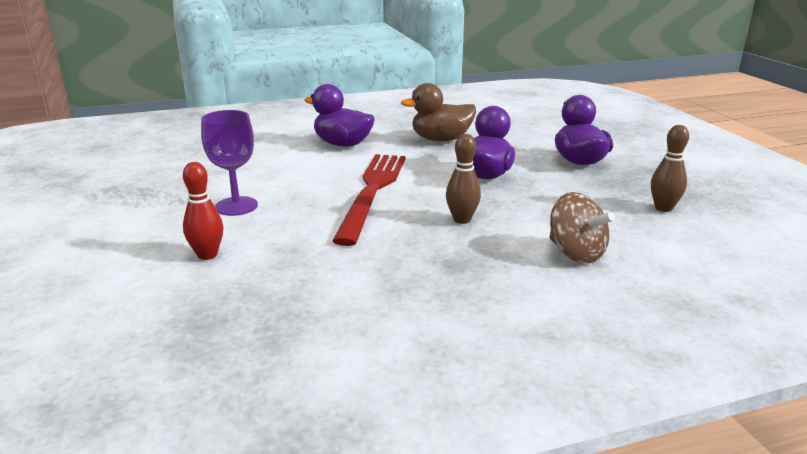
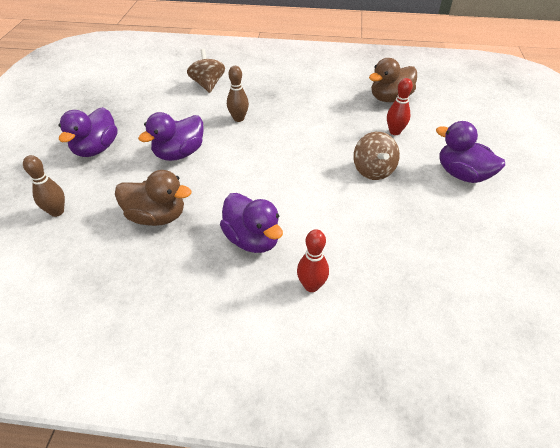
camera: 155 degrees left, 20 degrees up
(109, 225) = (462, 174): none -> purple duck
(219, 311) = (390, 98): none -> brown duck
(236, 206) = (373, 170): purple goblet -> brown spinning top
(276, 136) = (311, 286): none -> red bowling pin
(372, 192) = (272, 158): red fork -> none
(663, 208) = (122, 96): brown bowling pin -> brown bowling pin (57, 212)

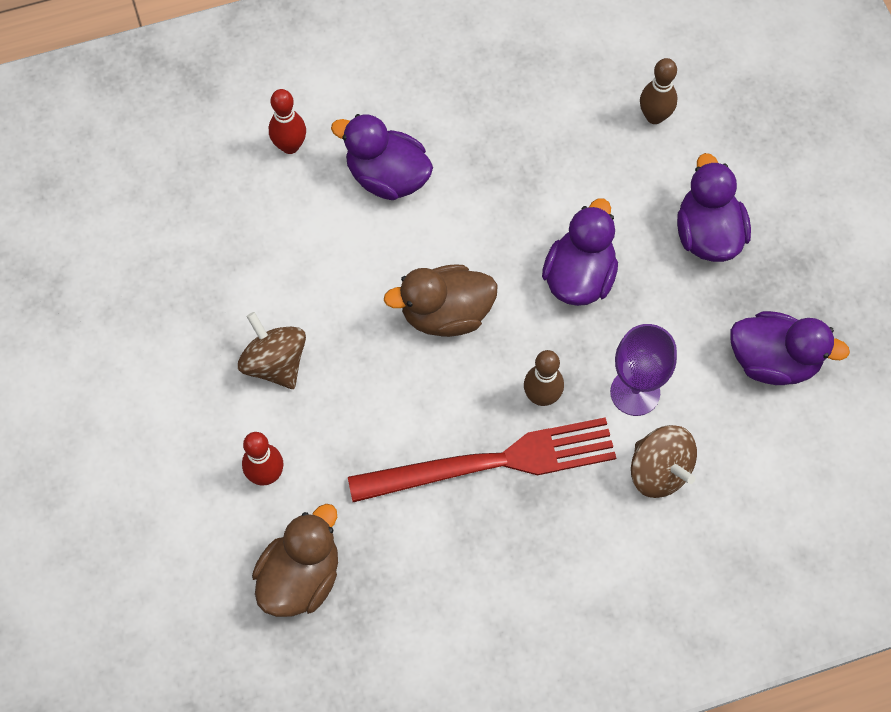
camera: 155 degrees right, 20 degrees up
(157, 216) = (526, 160): brown duck -> brown duck (446, 314)
(194, 108) = (635, 392): none -> purple goblet
(279, 106) = (492, 462): none -> red fork
(462, 174) = (139, 410): purple duck -> purple duck (773, 361)

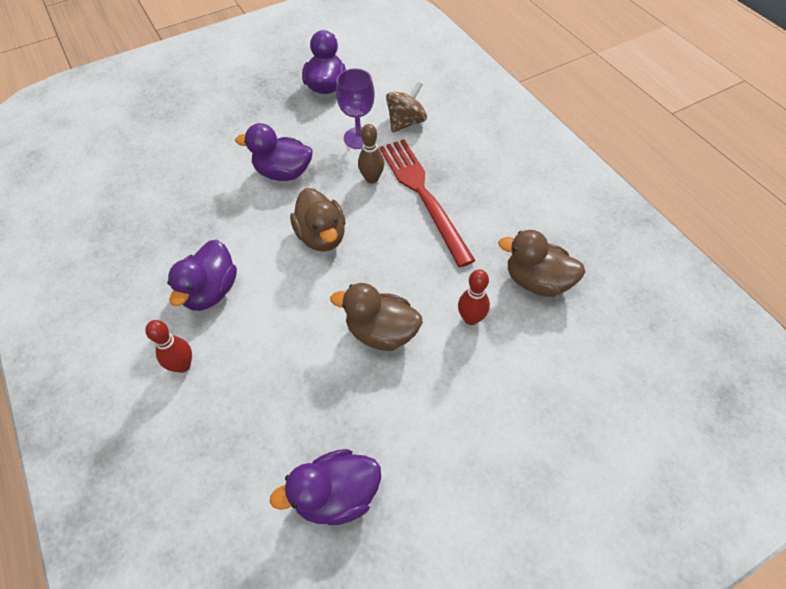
camera: 100 degrees left, 10 degrees down
(275, 363) = (381, 332): brown spinning top -> brown duck
(654, 116) = (159, 152): brown bowling pin -> none
(707, 234) = (246, 119): purple duck -> purple duck (336, 495)

